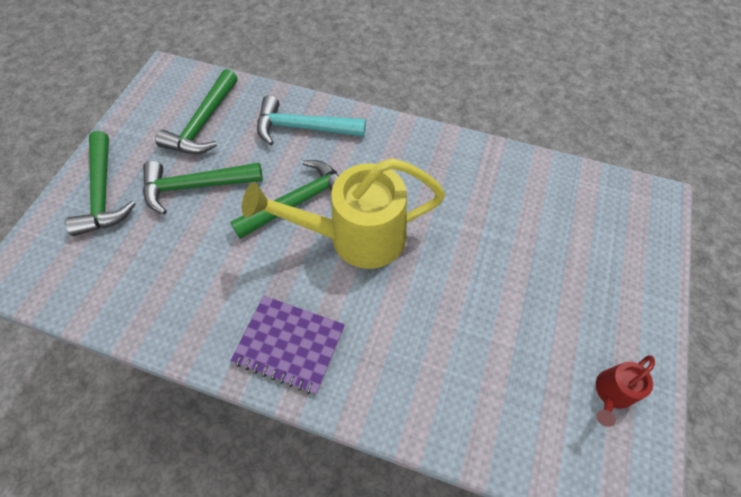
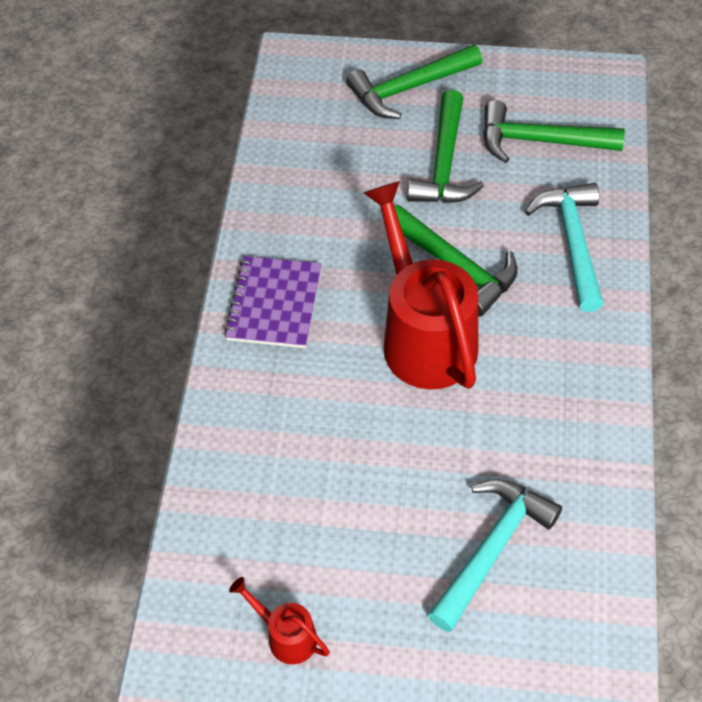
camera: 80 degrees right, 5 degrees down
(195, 186) = (444, 164): green hammer -> green hammer turned 150 degrees counterclockwise
(355, 237) = (423, 335): yellow watering can -> red watering can
(543, 234) = (492, 548): none -> turquoise hammer

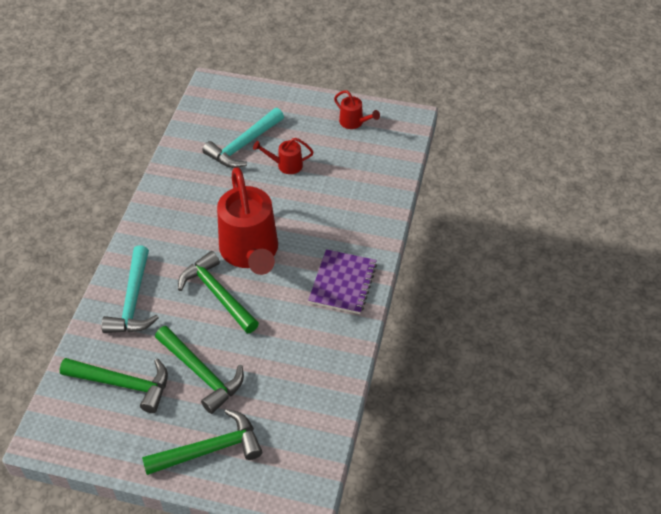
camera: 175 degrees left, 5 degrees down
(402, 512) = (285, 165): none -> red watering can
(444, 164) = (202, 373): green hammer -> green hammer turned 120 degrees clockwise

